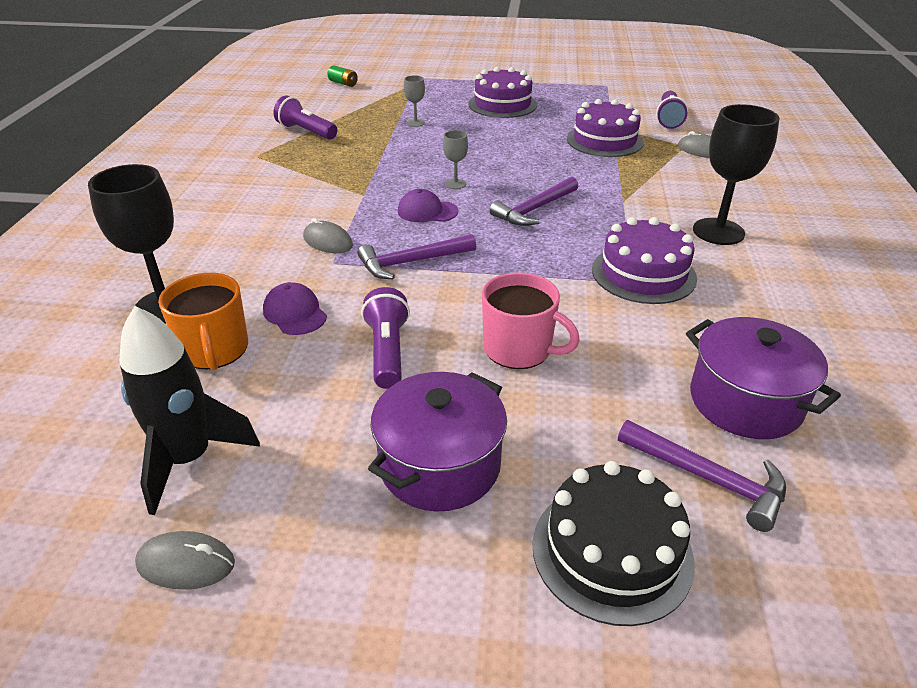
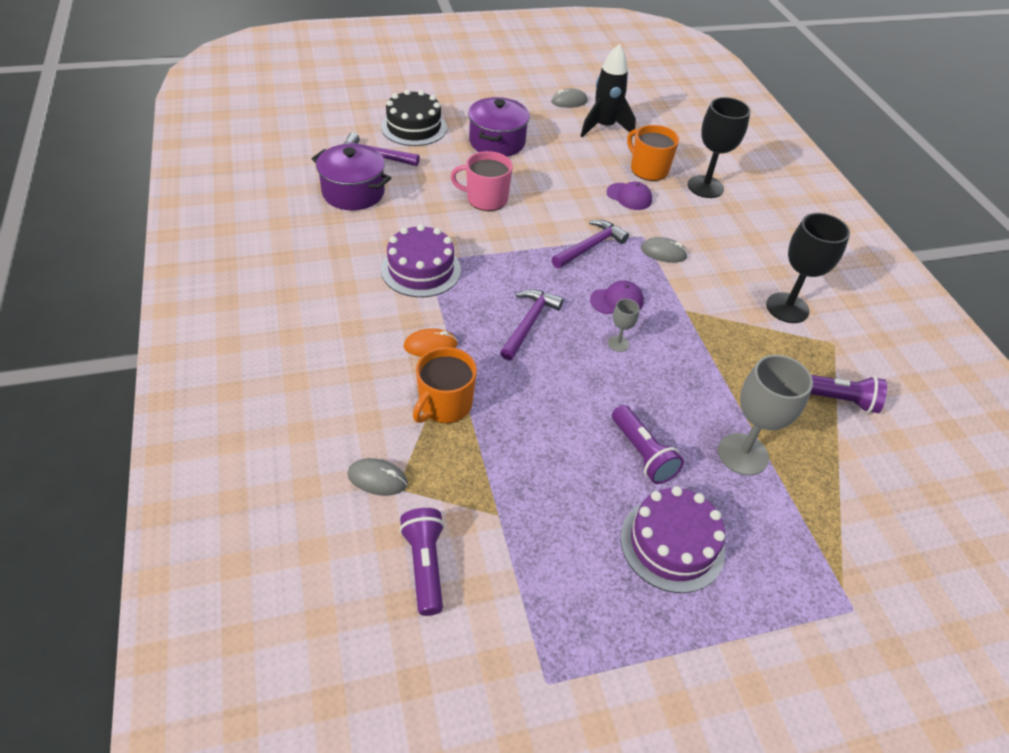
camera: 155 degrees right, 10 degrees up
(343, 83) = (933, 548): green battery -> none
(387, 351) = (558, 185): purple flashlight -> purple flashlight (642, 453)
(415, 123) = (743, 454): grey goblet -> grey goblet, size x2.08
(604, 140) = (500, 472): purple cake -> none
(639, 174) = (444, 404): none -> orange mug
(645, 210) = (430, 345): none -> orange mouse
(718, 232) = (362, 330): black goblet -> black goblet (787, 308)

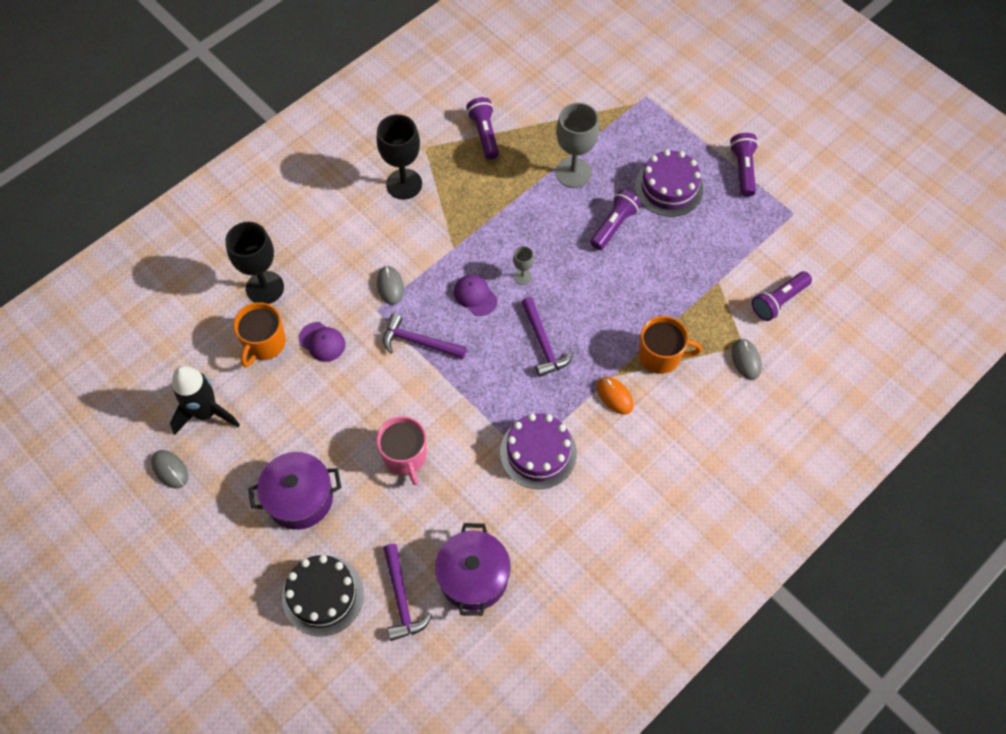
camera: 115 degrees left, 15 degrees up
(529, 323) = (543, 343): purple hammer -> purple hammer turned 105 degrees counterclockwise
(629, 196) = (322, 342): purple cap -> purple cap turned 120 degrees clockwise
(660, 661) = (743, 170): none -> purple flashlight

